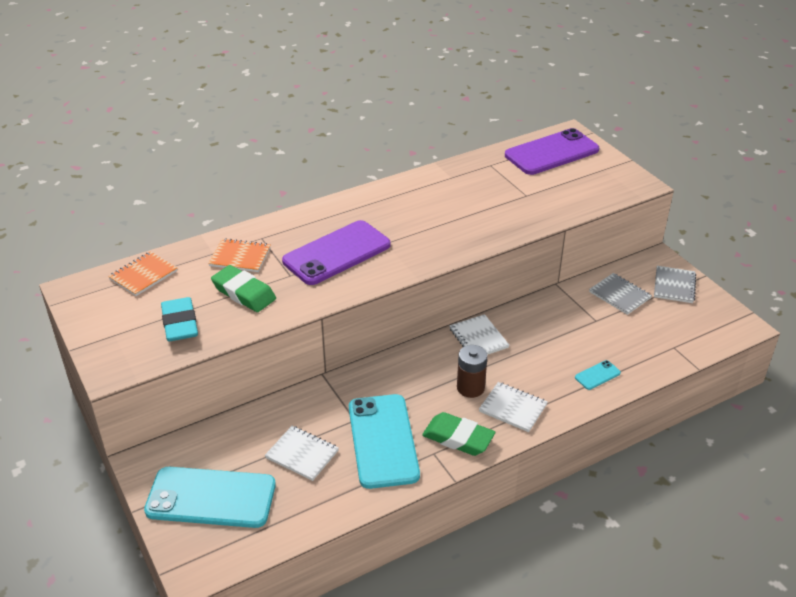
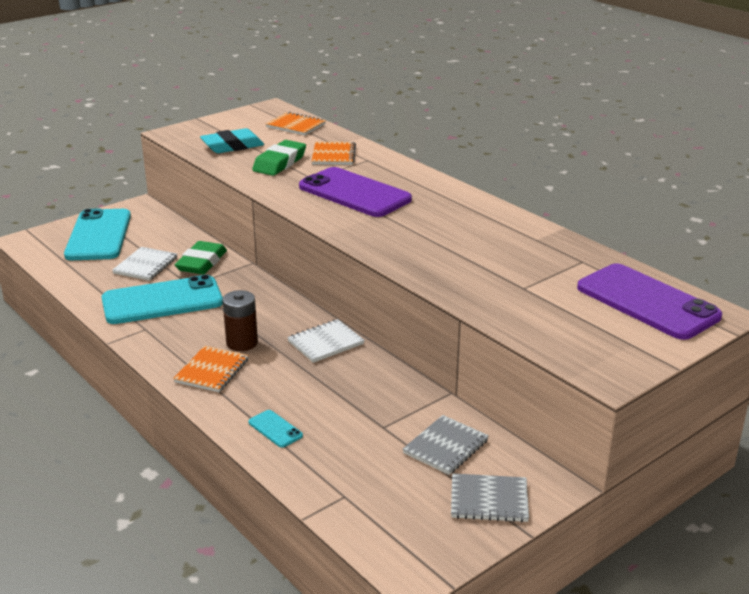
camera: 80 degrees right, 10 degrees down
(458, 438) = (166, 340): green eraser -> green eraser (201, 263)
(513, 408) = (212, 371): white notebook -> orange notebook

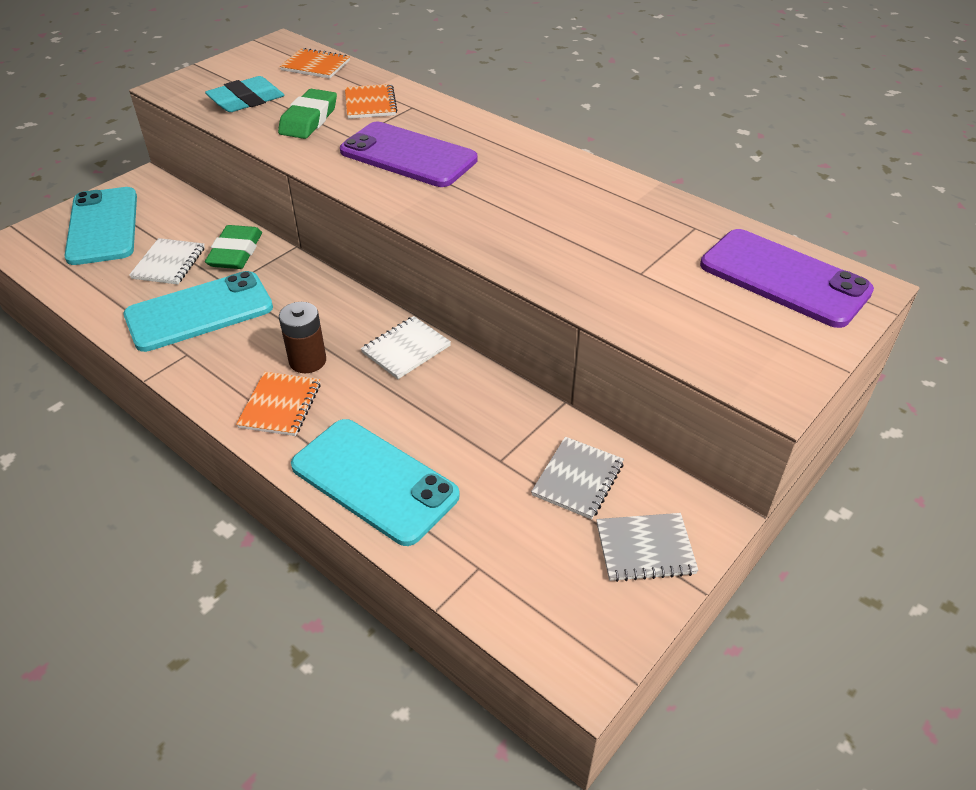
camera: 10 degrees left, 15 degrees up
(275, 429) = (374, 480): turquoise phone -> turquoise phone, size x2.42

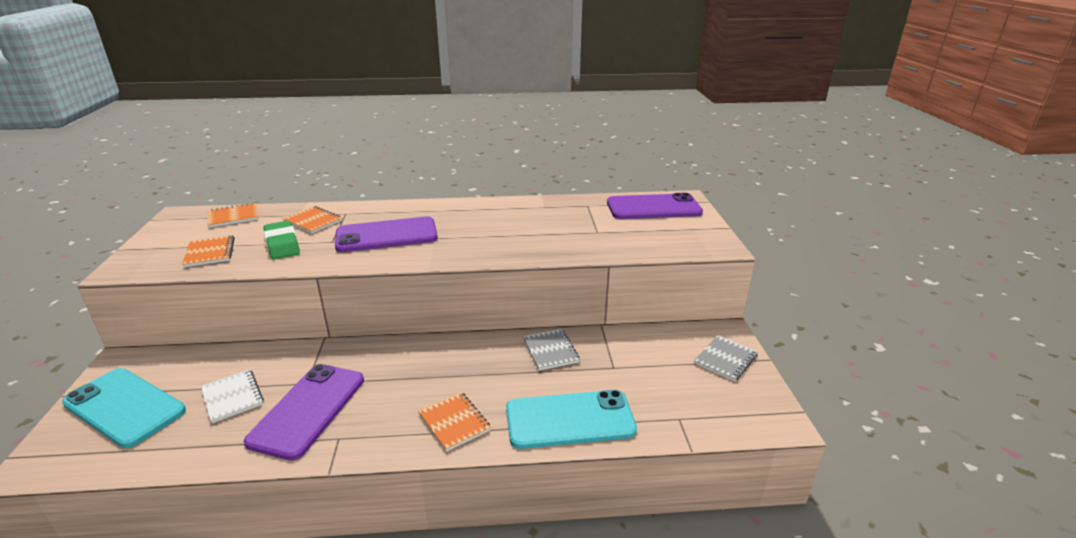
camera: 45 degrees left, 15 degrees down
(199, 312) = (308, 410): turquoise phone -> purple phone
(235, 253) = (282, 363): green eraser -> none
(246, 100) = (210, 252): turquoise eraser -> orange notebook
(307, 361) = (433, 389): brown battery -> none
(406, 349) = (484, 349): white notebook -> none
(577, 479) = (658, 351): grey notebook -> grey notebook (550, 351)

